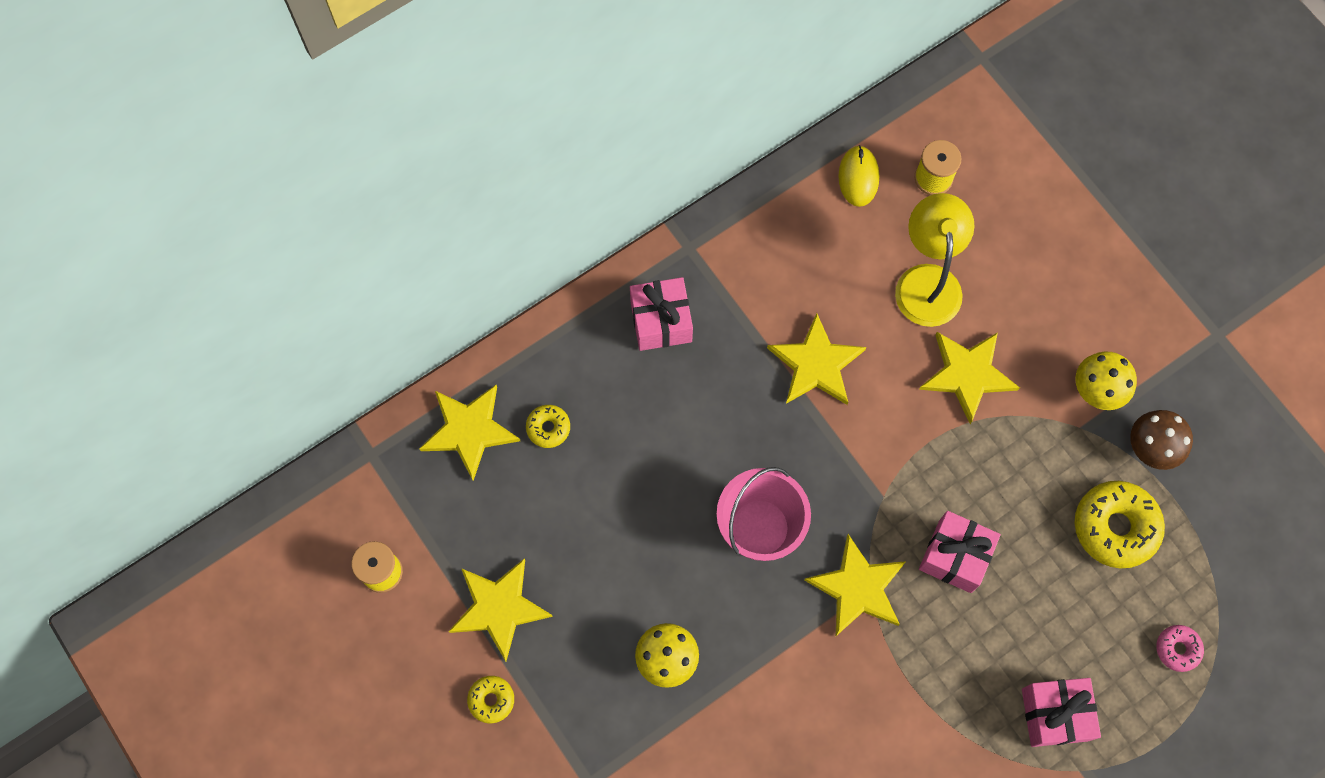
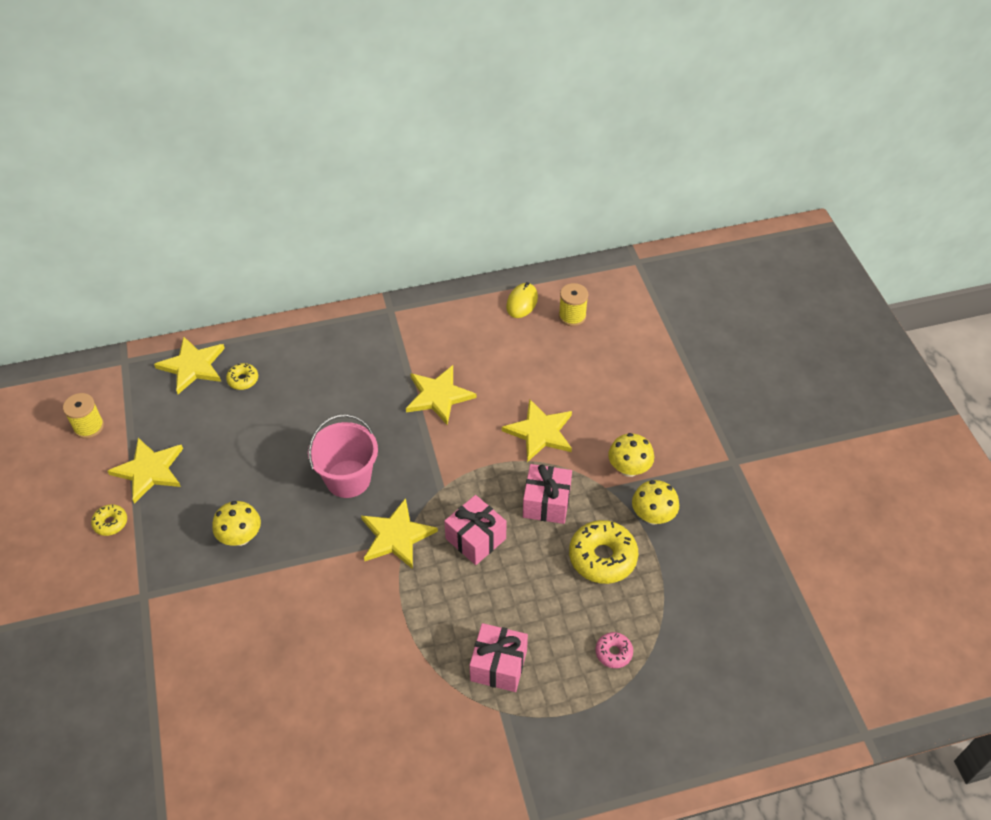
camera: 20 degrees right, 20 degrees down
(661, 321) = (349, 343): pink gift -> pink gift (546, 503)
(927, 281) = (539, 371): yellow lamp -> none
(1151, 448) = (652, 516): brown mushroom -> yellow mushroom

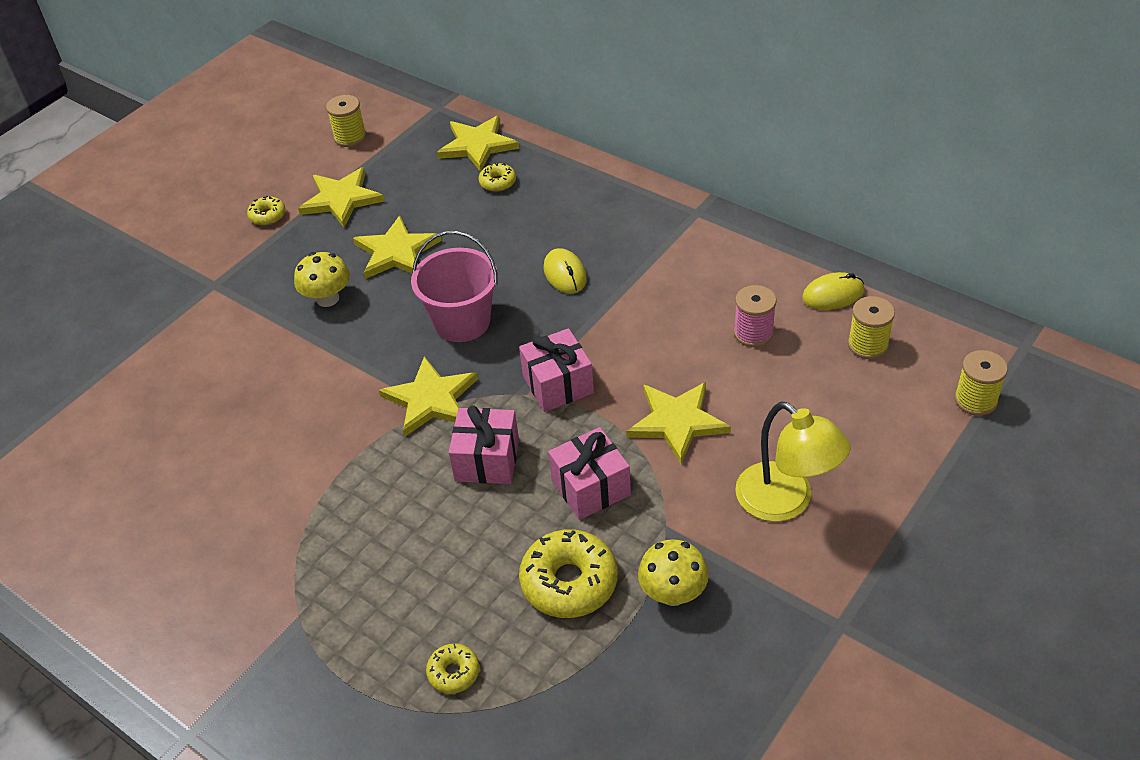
camera: 55 degrees right, 5 degrees down
(367, 402) = (565, 274): none -> yellow mouse
(438, 396) = (632, 316): yellow star -> yellow star (396, 252)
(498, 665) = (351, 579): pink gift -> pink gift (558, 384)
(512, 354) = (753, 333): none -> pink spool
(613, 653) = (453, 673): pink donut -> yellow donut
(629, 469) = (714, 529): yellow mushroom -> none
(640, 426) = (786, 502): none -> yellow lamp
(651, 306) = (975, 400): none -> yellow spool

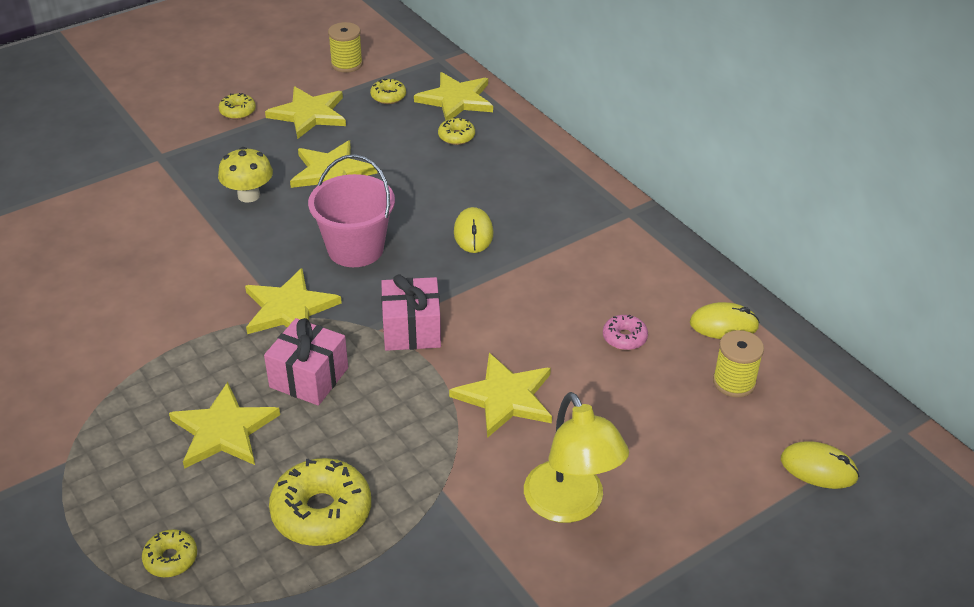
camera: 15 degrees right, 5 degrees down
(410, 160) = (388, 96): none -> yellow donut
(434, 536) = (223, 430): none -> yellow star
(590, 487) = (390, 432): pink gift -> none
(673, 593) = (413, 555): yellow mushroom -> none
(753, 333) = (624, 338): pink spool -> pink donut
(975, 400) = (818, 468): yellow spool -> yellow mouse

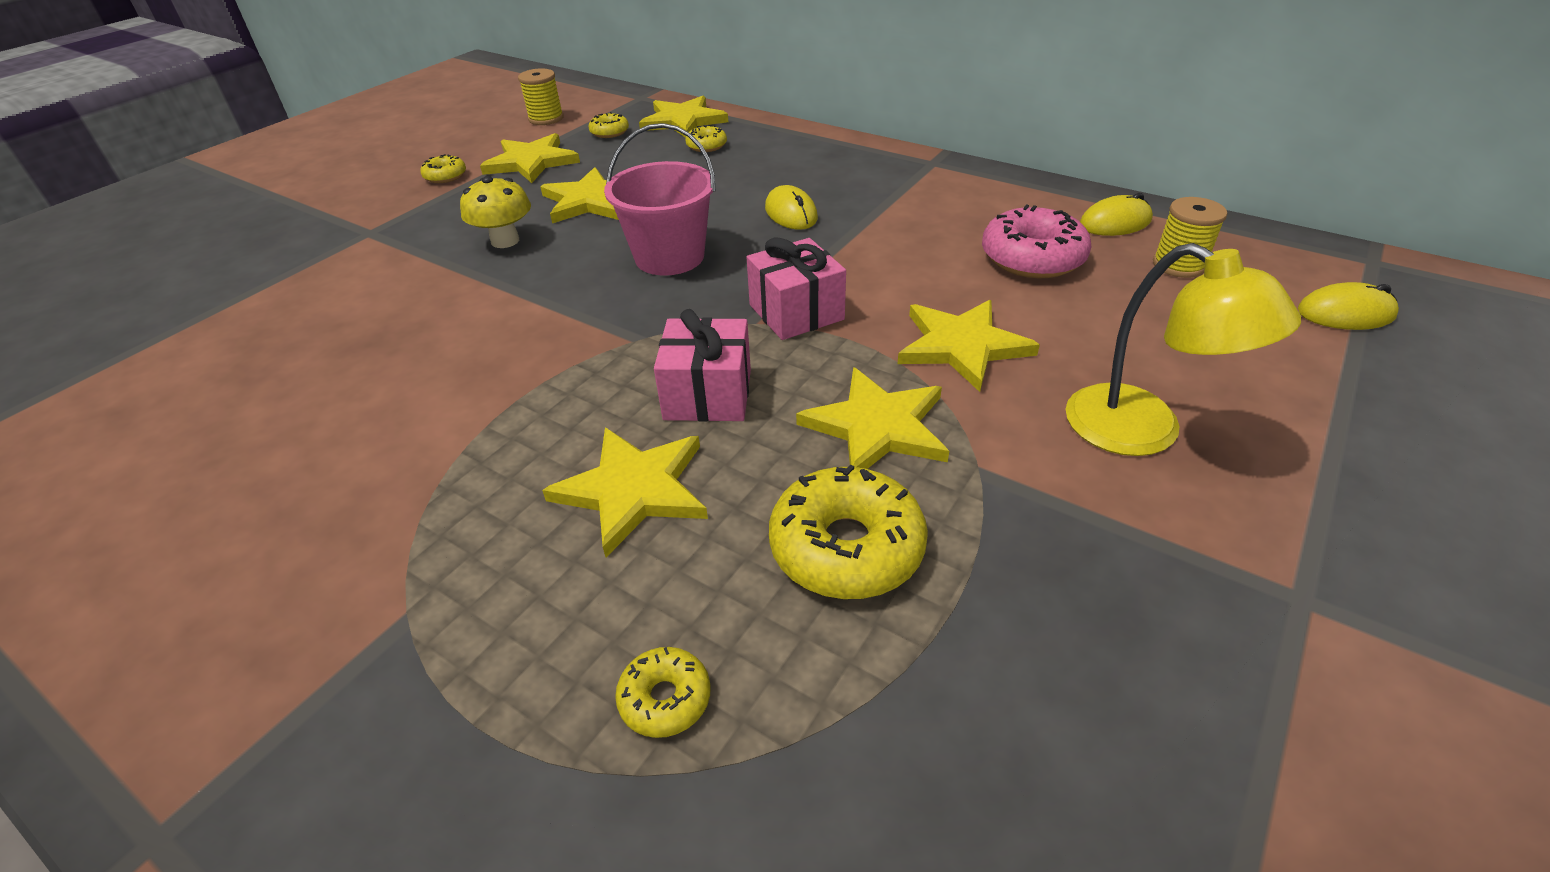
camera: 20 degrees left, 0 degrees up
(289, 308) = (630, 331): yellow star -> yellow star (877, 426)
(624, 338) = (1032, 258): pink donut -> pink donut, size x1.94

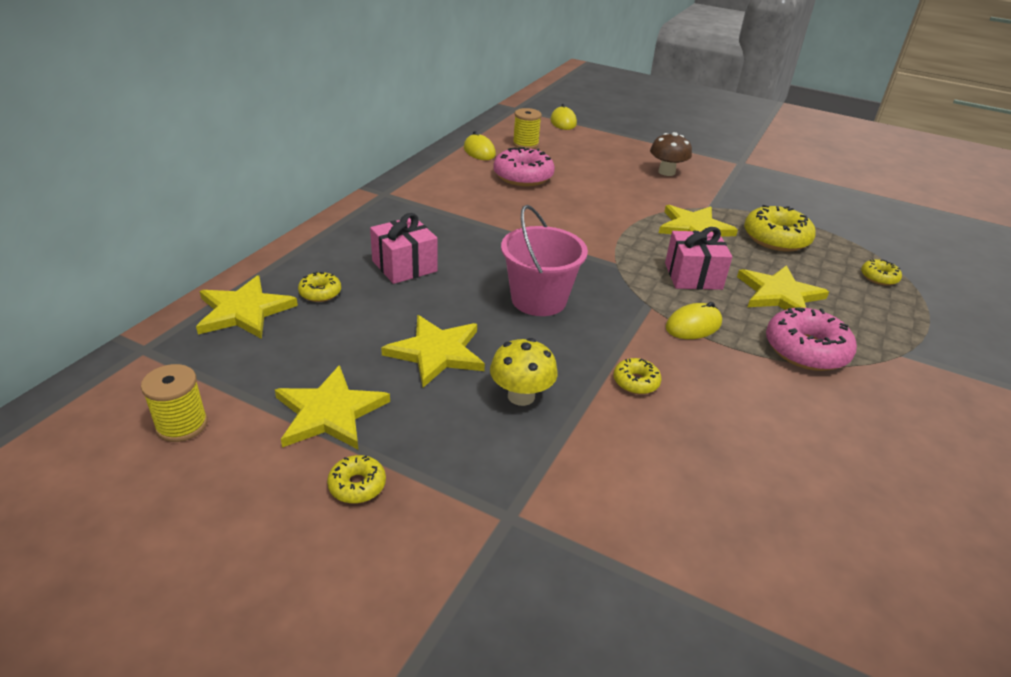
camera: 100 degrees left, 5 degrees down
(477, 478) = (806, 350): none -> pink donut
(609, 132) = (257, 361): yellow donut -> yellow donut (636, 382)
(791, 213) = (466, 249): yellow mouse -> yellow mouse (693, 325)
(796, 312) = (600, 248): pink gift -> pink gift (404, 266)
(961, 346) = (618, 203): yellow star -> none
(1144, 432) = (666, 172): yellow lamp -> brown mushroom

